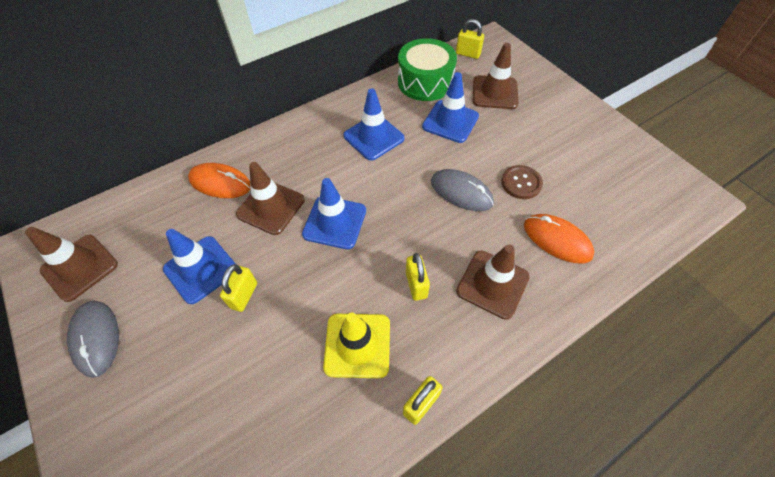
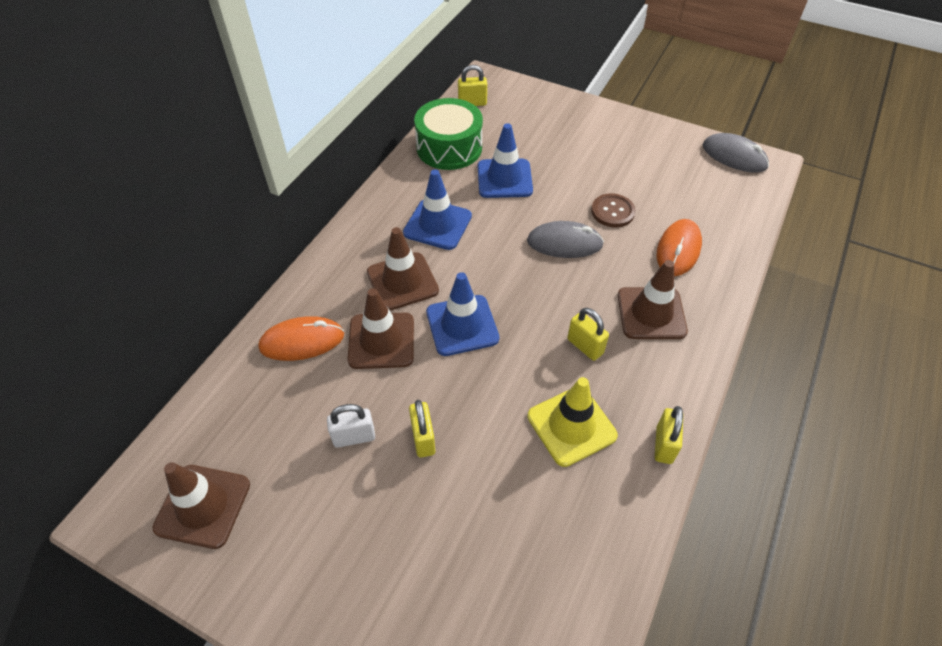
camera: 30 degrees left, 5 degrees down
(96, 338) = (290, 564): grey mouse -> grey mouse (734, 156)
(201, 269) = (354, 437): blue traffic cone -> white padlock
(495, 92) = (527, 134): brown traffic cone -> brown traffic cone (402, 281)
(557, 240) = (678, 250): orange mouse -> orange mouse turned 75 degrees counterclockwise

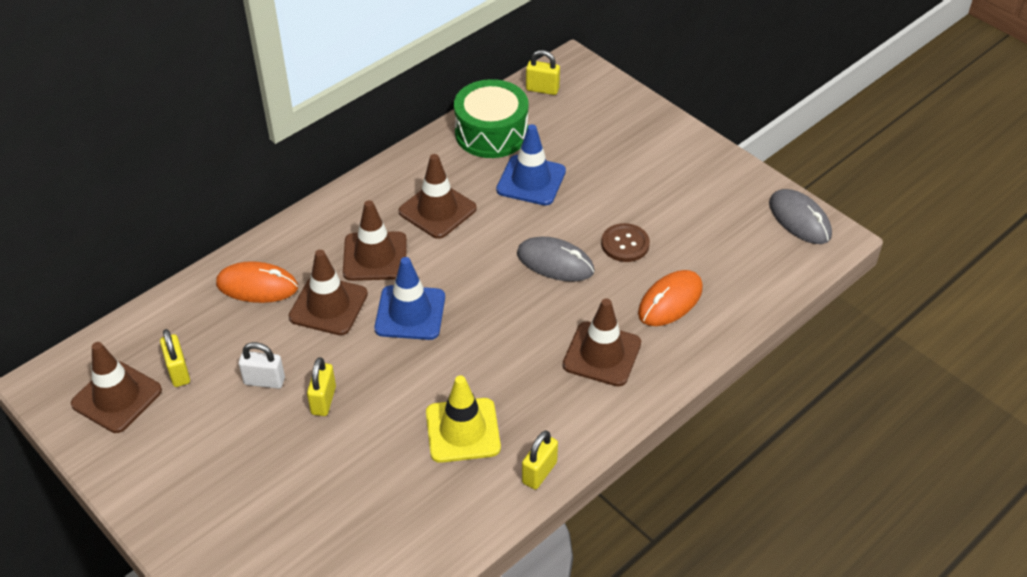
camera: 20 degrees right, 5 degrees down
(437, 224) = (437, 210): blue traffic cone -> brown traffic cone
(585, 346) = (517, 365): yellow padlock -> yellow padlock (178, 372)

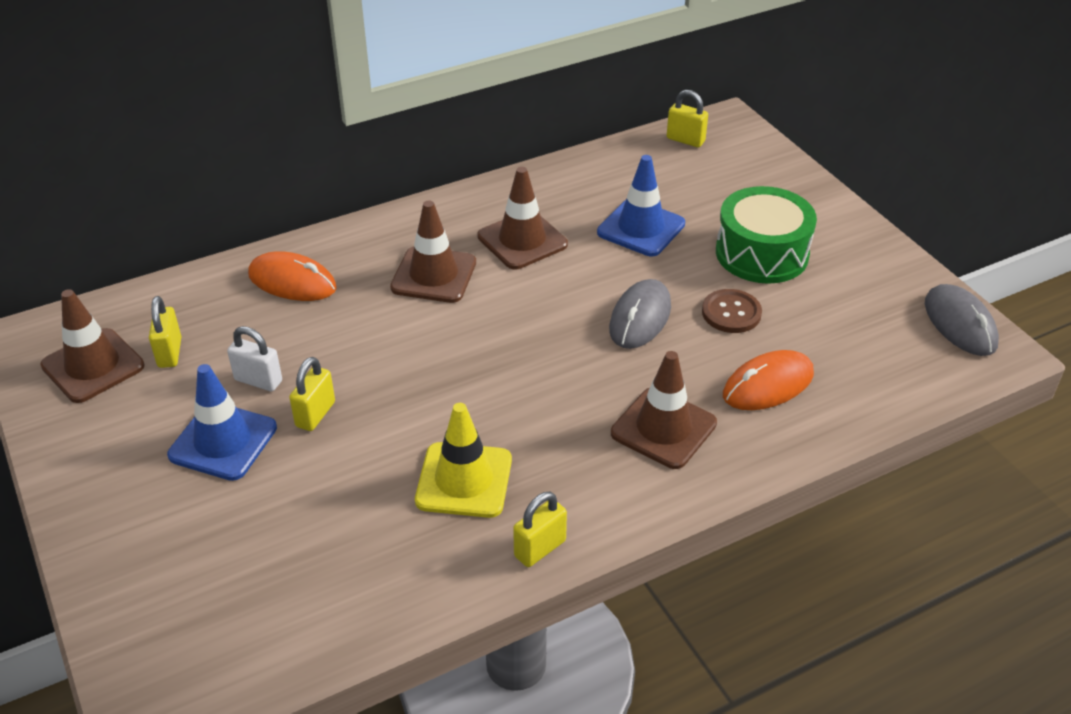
camera: 15 degrees right, 5 degrees down
(328, 306) = (362, 316): brown traffic cone -> none
(410, 313) = (451, 340): blue traffic cone -> blue traffic cone (223, 441)
(491, 133) = (612, 174): green drum -> green drum (762, 253)
(555, 262) = (640, 318): grey mouse -> grey mouse turned 75 degrees clockwise

